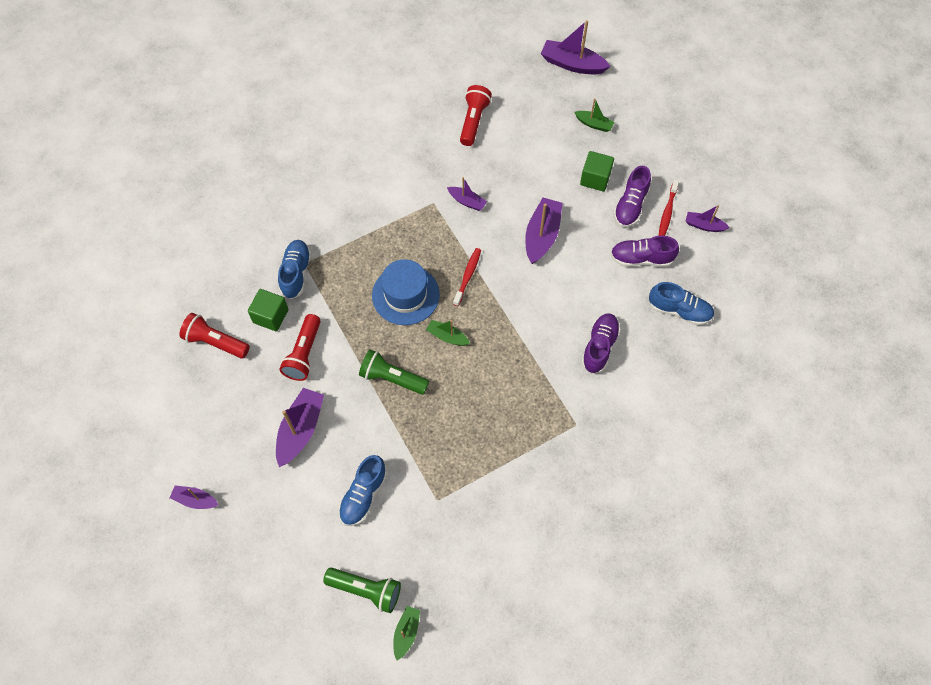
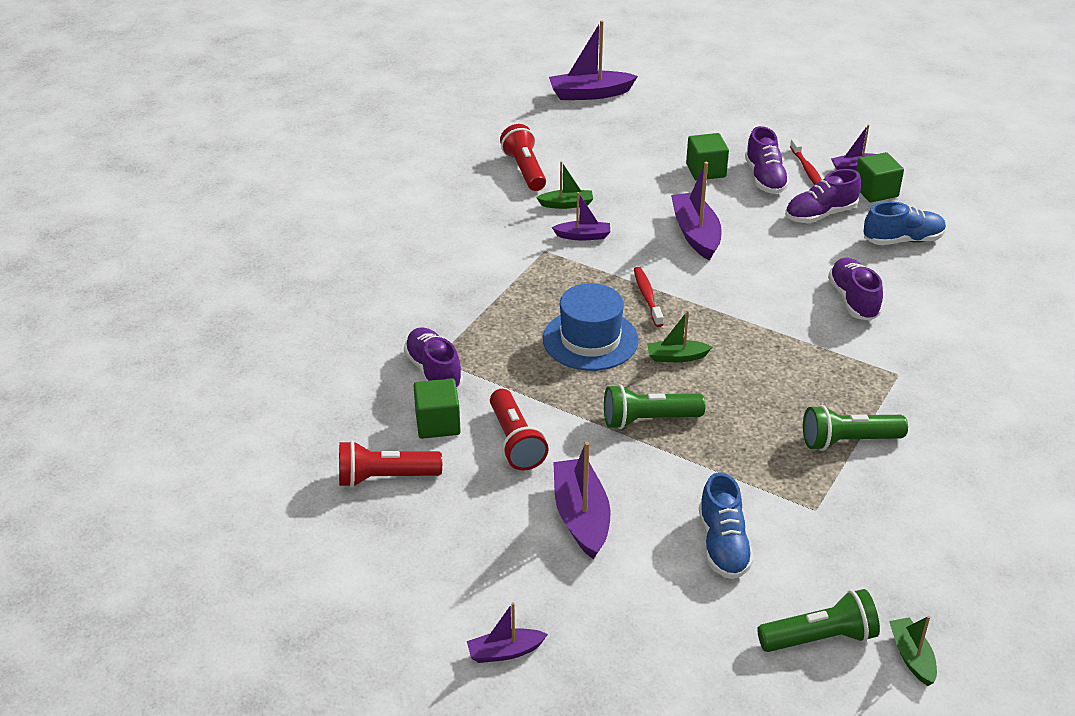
camera: 30 degrees left, 25 degrees down
(296, 273) = (434, 372): blue shoe -> purple shoe
(499, 460) = (848, 441): none -> green flashlight
(594, 124) = (660, 130): green boat -> green boat (566, 204)
(699, 255) = (876, 191): none -> green cube

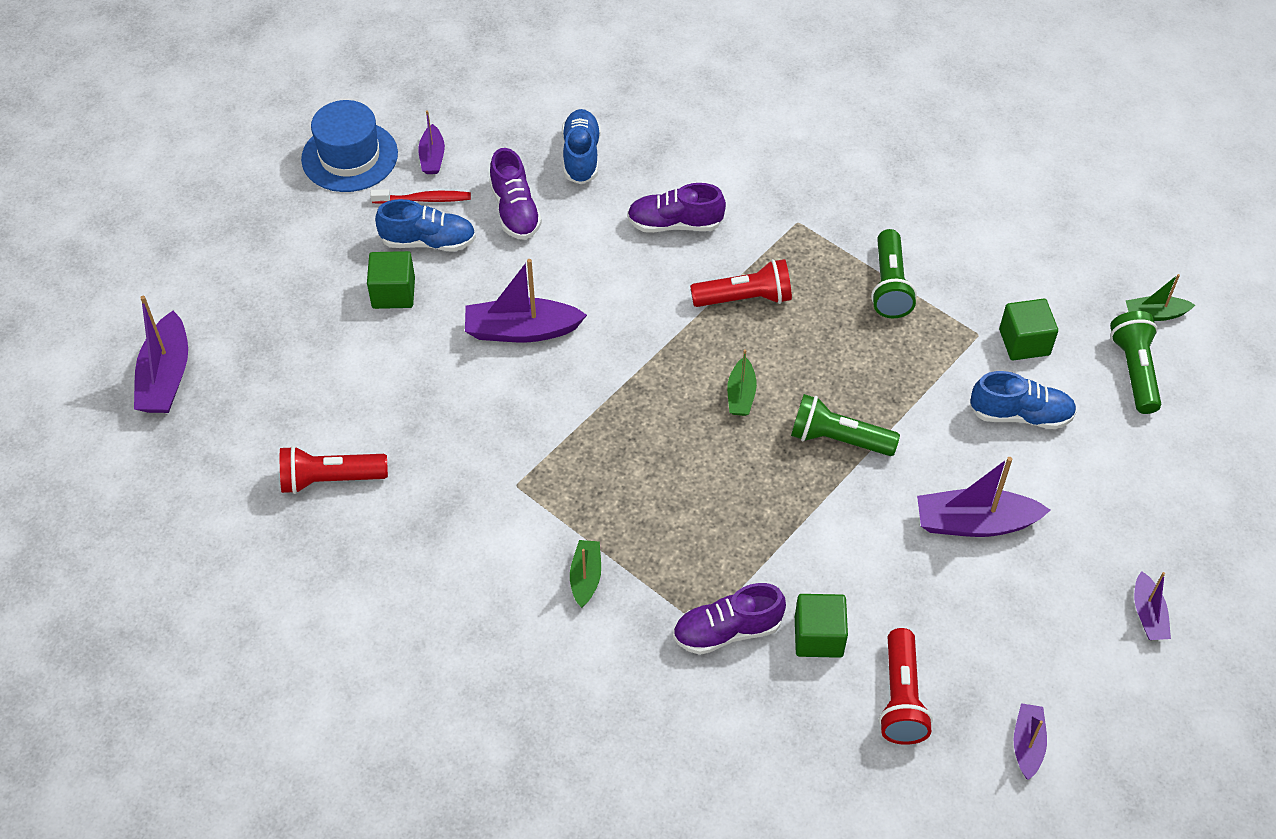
camera: 80 degrees left, 15 degrees up
(515, 442) = (857, 565): red flashlight -> red flashlight (745, 298)
(566, 204) = (423, 446): green boat -> green boat (585, 577)
(583, 236) = (496, 440): purple boat -> purple boat (1027, 744)
(590, 340) = (697, 467): blue hat -> blue hat (349, 156)
(647, 297) = (630, 400): red toothbrush -> none
(648, 420) = (838, 439): green flashlight -> green flashlight turned 105 degrees clockwise
(765, 178) = (428, 242): purple shoe -> blue shoe
(876, 191) = (484, 152): green cube -> green cube (1024, 342)

